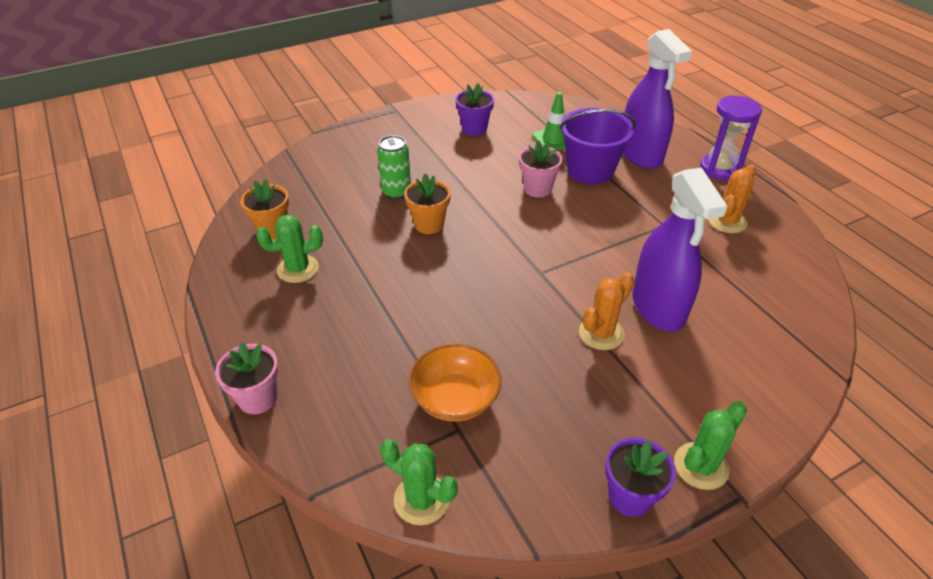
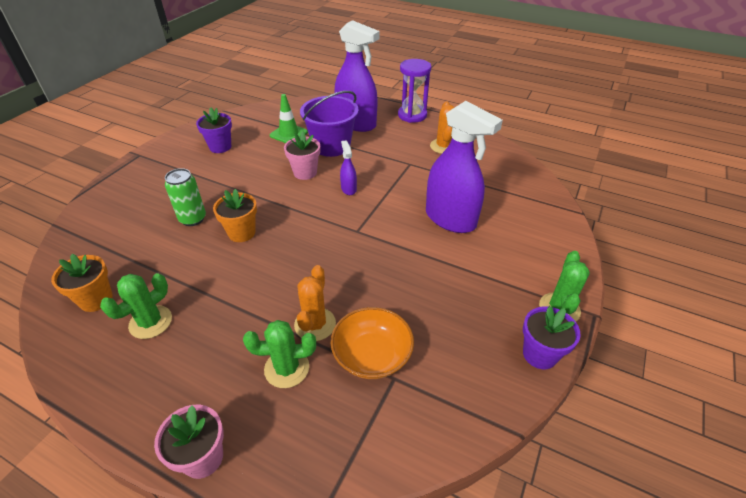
camera: 35 degrees left, 0 degrees up
(421, 499) = (412, 450): green cactus -> green cactus (287, 368)
(569, 225) = (348, 189): none -> purple spray bottle
(601, 333) = (431, 254): orange cactus -> orange cactus (315, 324)

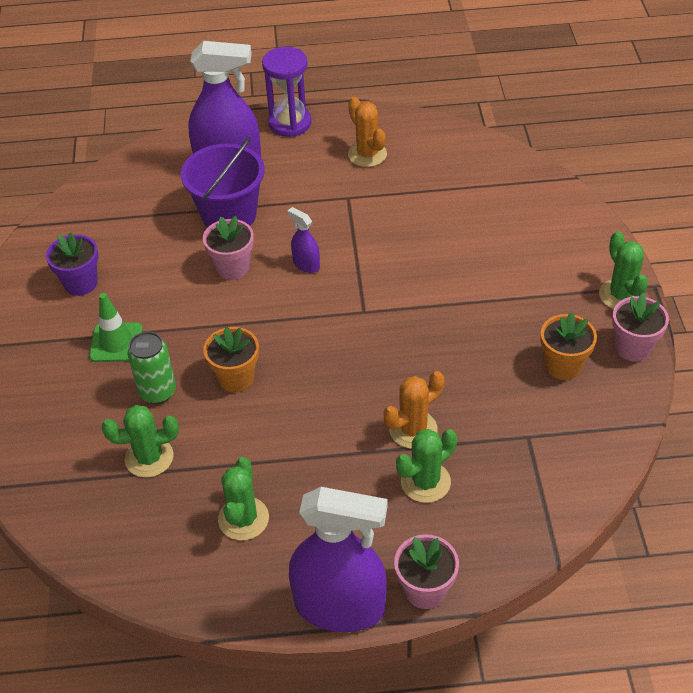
camera: 30 degrees left, 5 degrees up
(96, 299) = (154, 532): orange flower pot -> orange flower pot (563, 366)
(146, 253) = (149, 458): none -> green cactus
(288, 134) = (154, 222): green traffic cone -> green traffic cone (116, 342)
(315, 324) = (413, 429): orange cactus -> orange cactus turned 75 degrees clockwise
(372, 355) = (492, 428): orange bowl -> none
(450, 219) = (450, 248): purple spray bottle -> purple spray bottle (340, 606)
(539, 354) = (633, 347): purple flower pot -> pink flower pot

